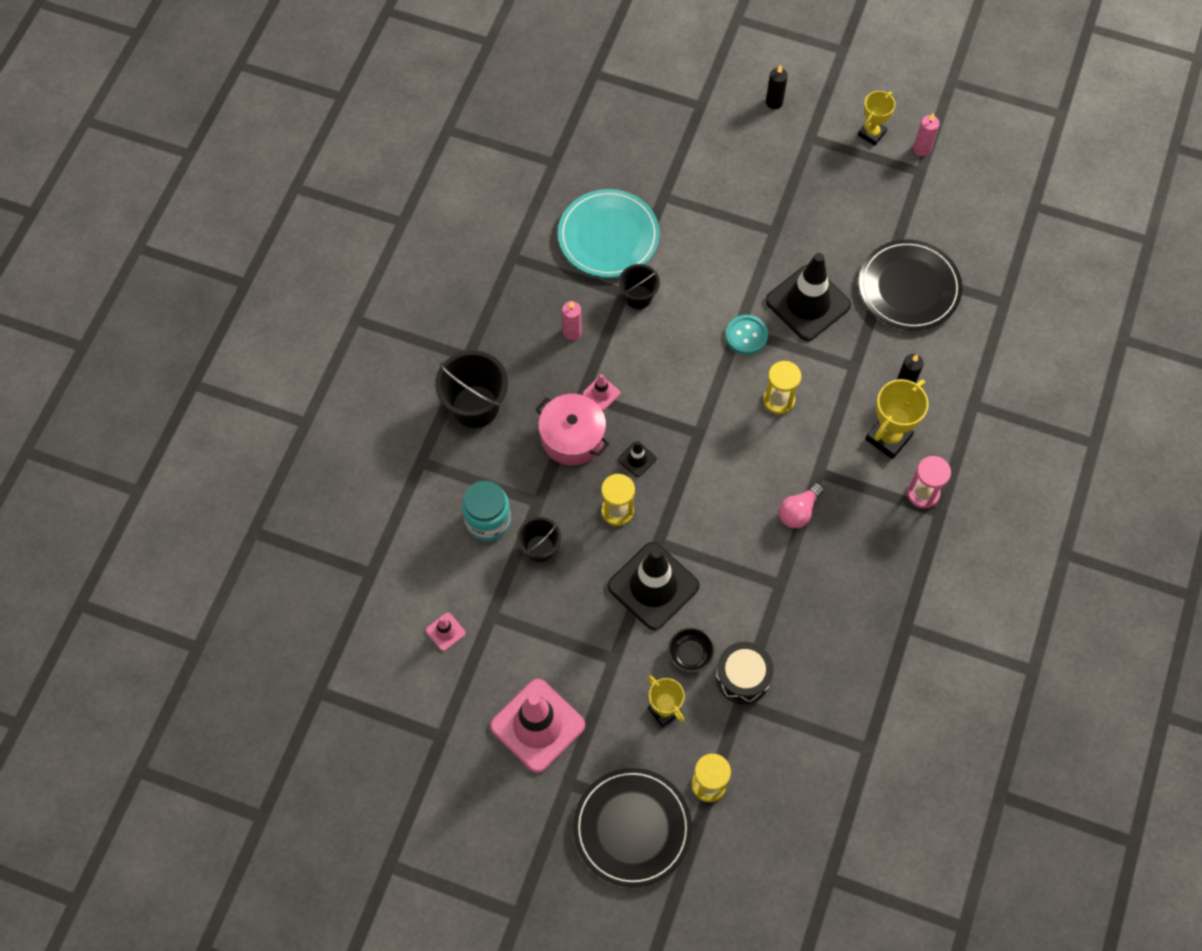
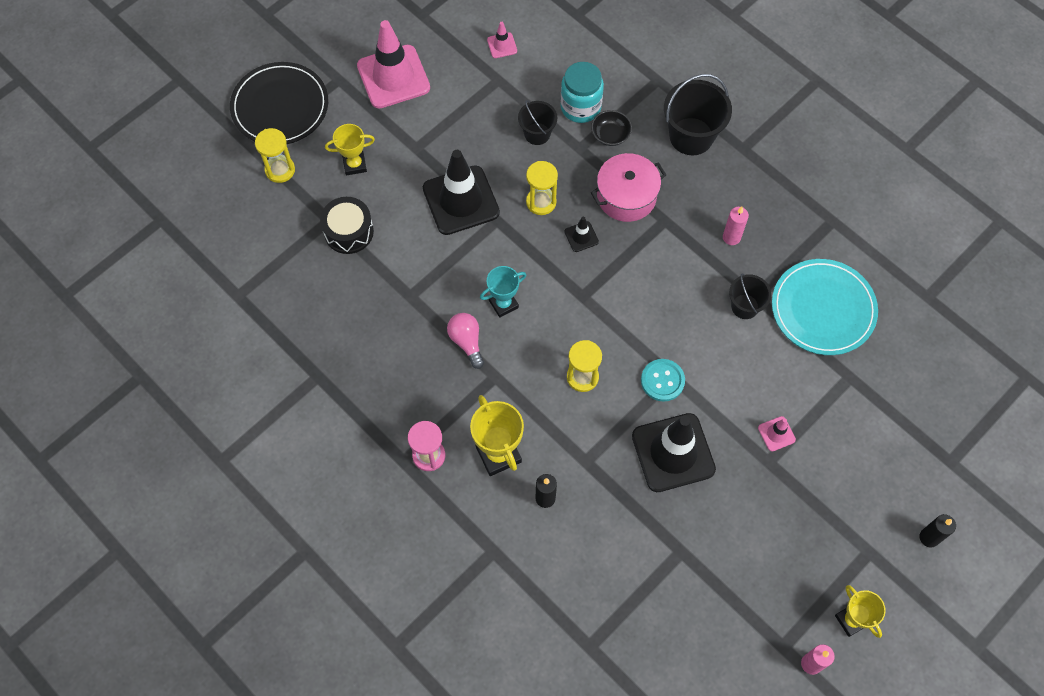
camera: 115 degrees right, 0 degrees up
(601, 393) = (658, 235): pink traffic cone -> pink traffic cone (776, 434)
(690, 654) = (389, 202): black bowl -> black bowl (610, 135)
(743, 497) = (503, 304): none -> turquoise trophy
(909, 287) = (648, 558): black plate -> none

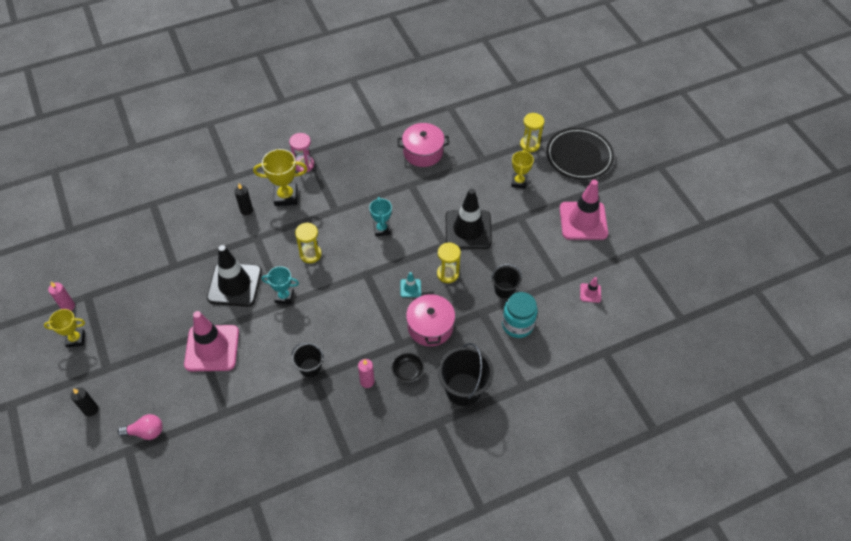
camera: 110 degrees right, 10 degrees down
(343, 301) = (423, 152): none -> pink pot
(349, 232) = (470, 166): black drum -> none
(467, 342) = (365, 203): pink light bulb -> pink light bulb (146, 432)
(581, 236) = (410, 288): black traffic cone -> turquoise traffic cone
(610, 135) = (486, 335): black bowl -> black bowl (408, 372)
(662, 381) = (284, 297): turquoise button -> turquoise trophy
(776, 434) = (212, 348): pink traffic cone -> pink traffic cone, size x2.32
(823, 309) = (282, 418): turquoise plate -> none

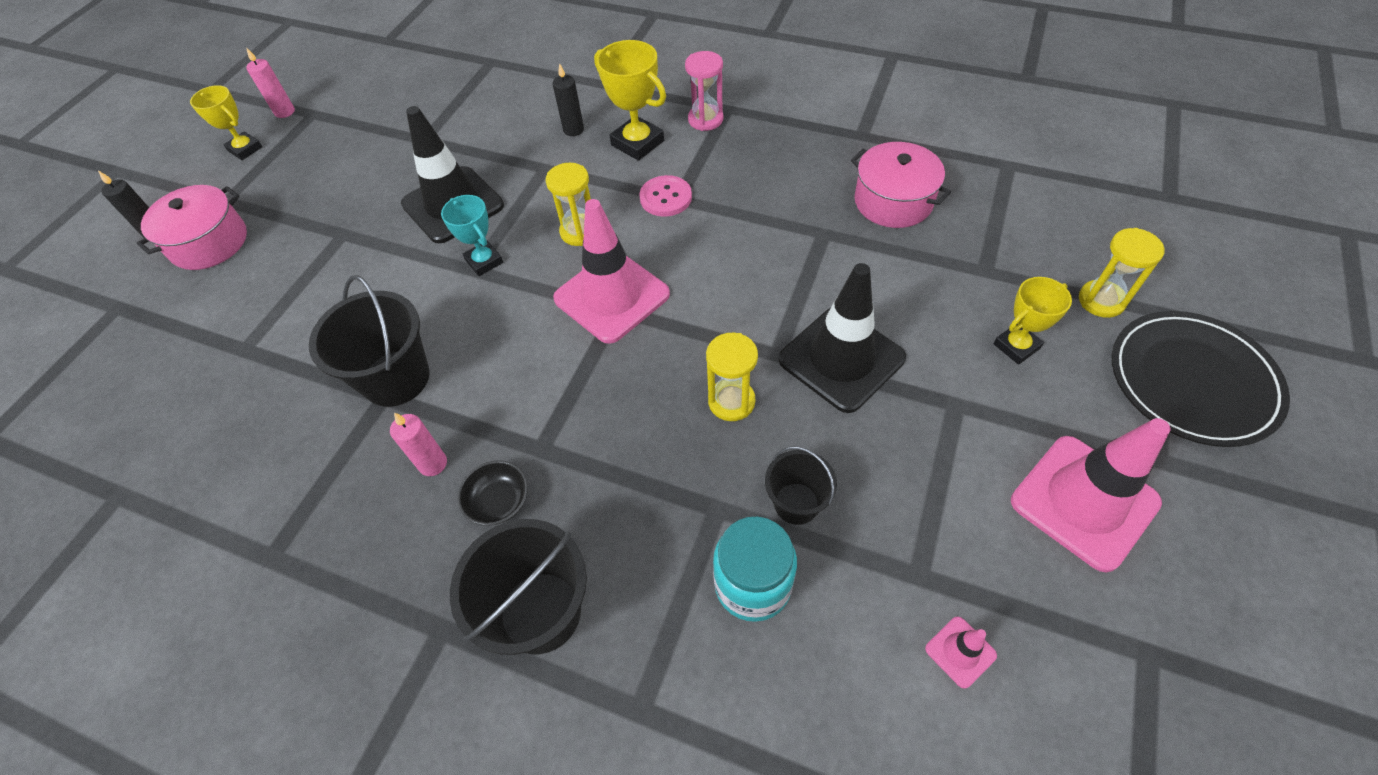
camera: 50 degrees right, 0 degrees up
(146, 432) = (157, 301): pink light bulb -> none
(212, 348) = (336, 260): pink traffic cone -> pink traffic cone (612, 296)
(310, 367) = (396, 378): black bucket -> black bucket, size x1.70
(329, 213) = (665, 198): none -> pink button
(382, 229) = (709, 265): turquoise trophy -> none
(410, 288) = (652, 378): turquoise traffic cone -> none
(430, 327) = (611, 461): pink pot -> pink pot (209, 243)

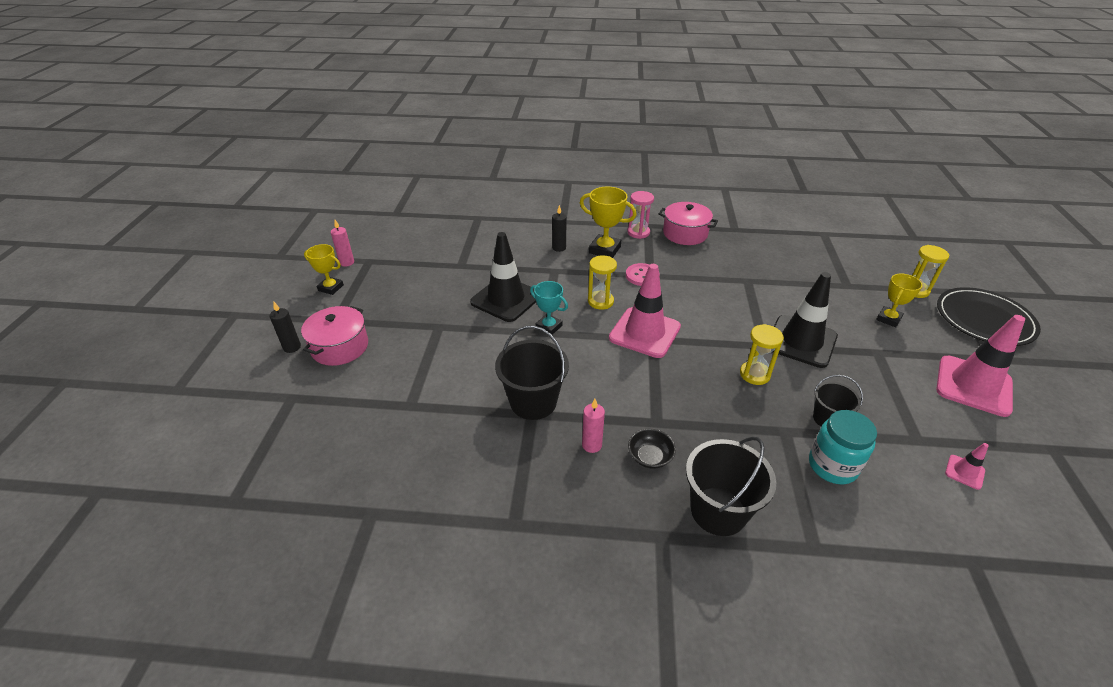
camera: 20 degrees left, 15 degrees down
(893, 201) = (775, 259): pink pot -> pink pot (685, 233)

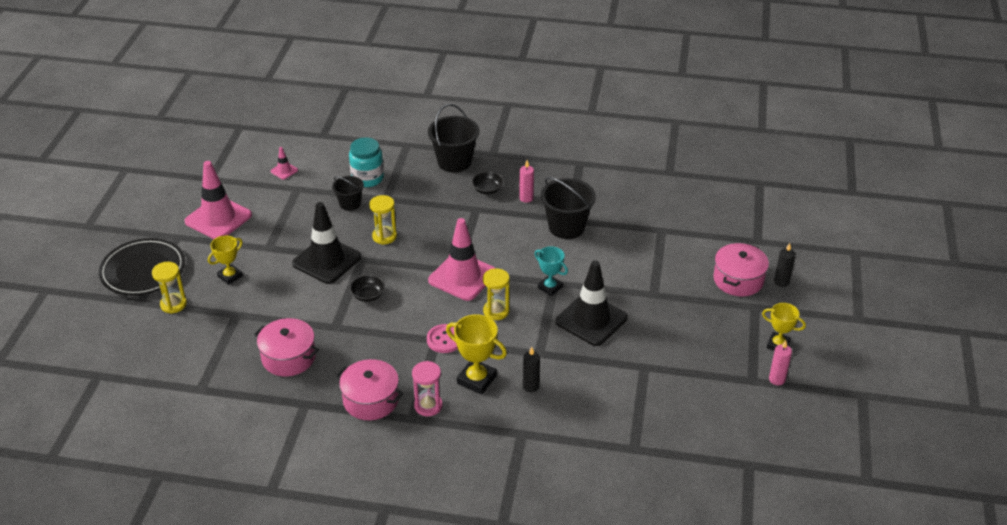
camera: 175 degrees left, 0 degrees up
(734, 309) = (368, 295): none -> black bowl
(771, 256) = (289, 357): none -> pink pot

